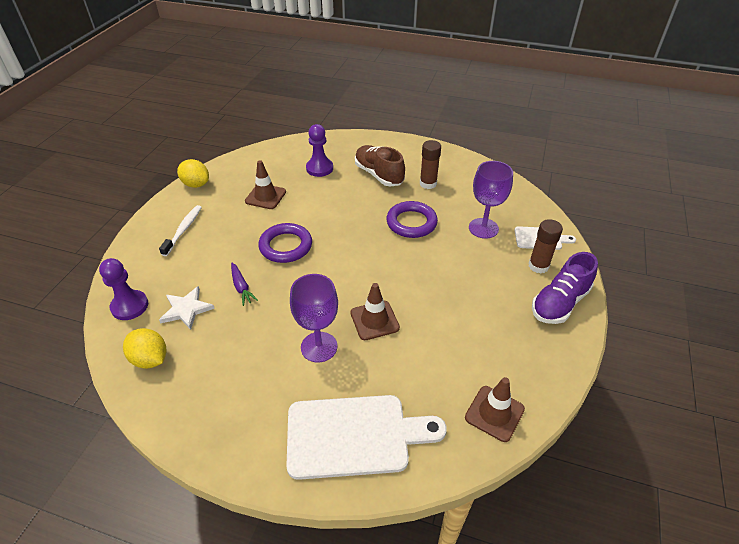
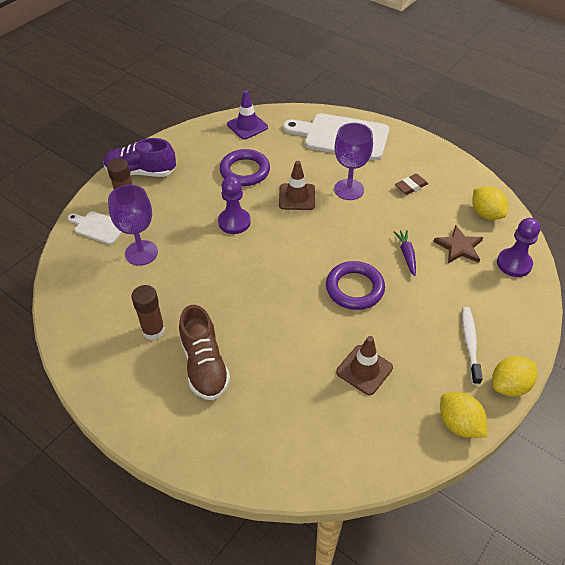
camera: 160 degrees left, 5 degrees up
(156, 211) = (509, 386): none -> yellow lemon
(183, 230) = (470, 343): white toothbrush -> white toothbrush turned 150 degrees clockwise
(186, 309) = (459, 247): white star -> brown star
(243, 374) = (411, 186): none -> brown eraser
(319, 168) = (278, 403): purple pawn -> purple pawn (234, 222)
(411, 223) = (209, 280): purple ring -> purple ring (245, 171)
(494, 413) = (247, 126): brown traffic cone -> purple traffic cone
(559, 303) = (141, 172): purple shoe -> purple shoe turned 150 degrees counterclockwise

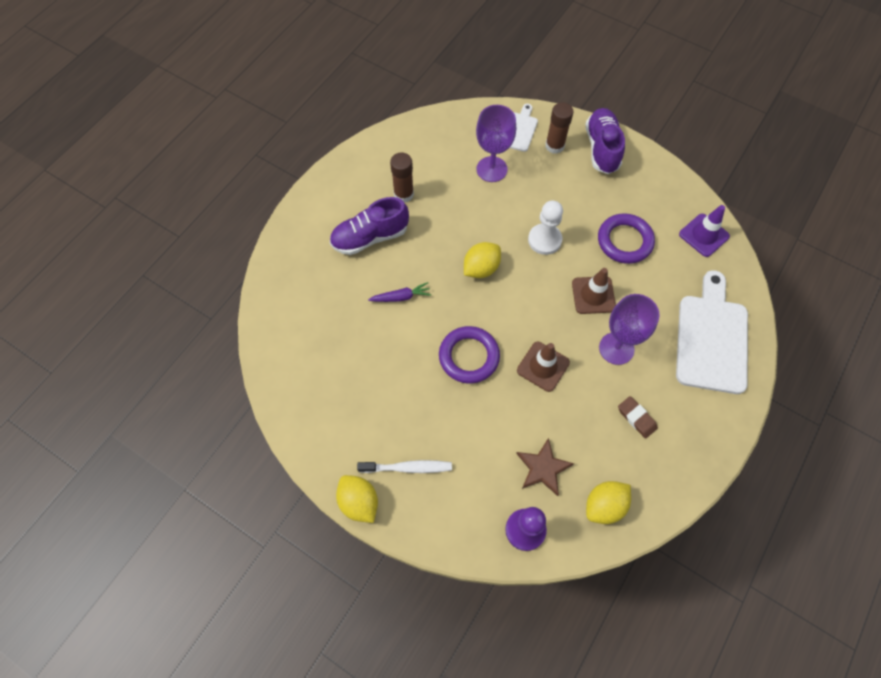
camera: 85 degrees right, 15 degrees up
(204, 365) = (370, 237): brown shoe -> purple shoe
(234, 222) = (544, 240): purple pawn -> white pawn
(364, 370) = (371, 366): brown traffic cone -> brown traffic cone (543, 366)
(406, 255) = (523, 409): purple carrot -> purple carrot (401, 297)
(459, 424) = (316, 449): yellow lemon -> yellow lemon (481, 268)

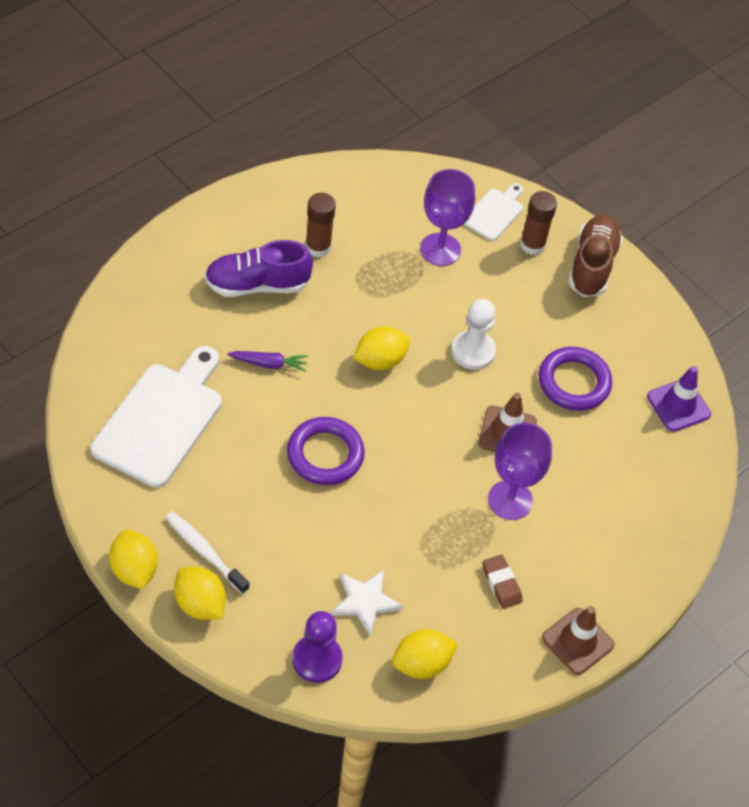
camera: 10 degrees right, 10 degrees down
(408, 468) = (205, 551): white toothbrush -> white toothbrush turned 150 degrees counterclockwise
(419, 514) = (200, 604): none -> yellow lemon
(543, 366) = (411, 493): brown traffic cone -> brown traffic cone (577, 641)
(543, 468) = (365, 601): brown star -> white star
(602, 148) = (592, 265): purple shoe -> brown shoe
(711, 338) = (634, 525): white cutting board -> white cutting board (161, 420)

